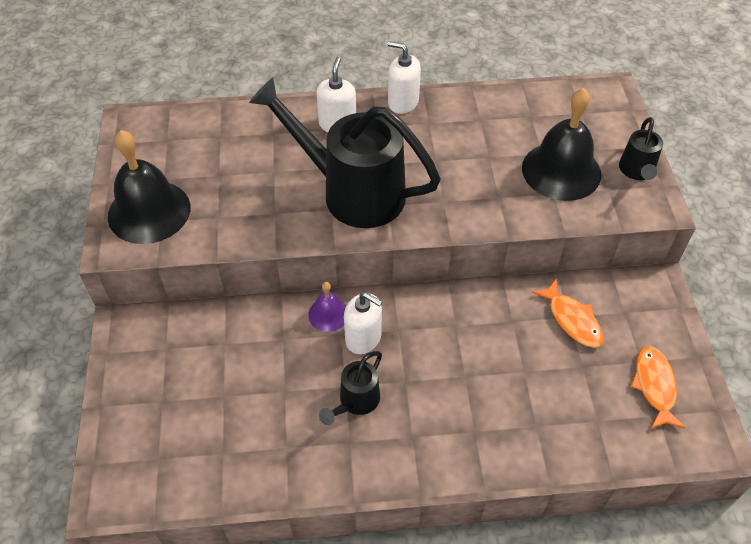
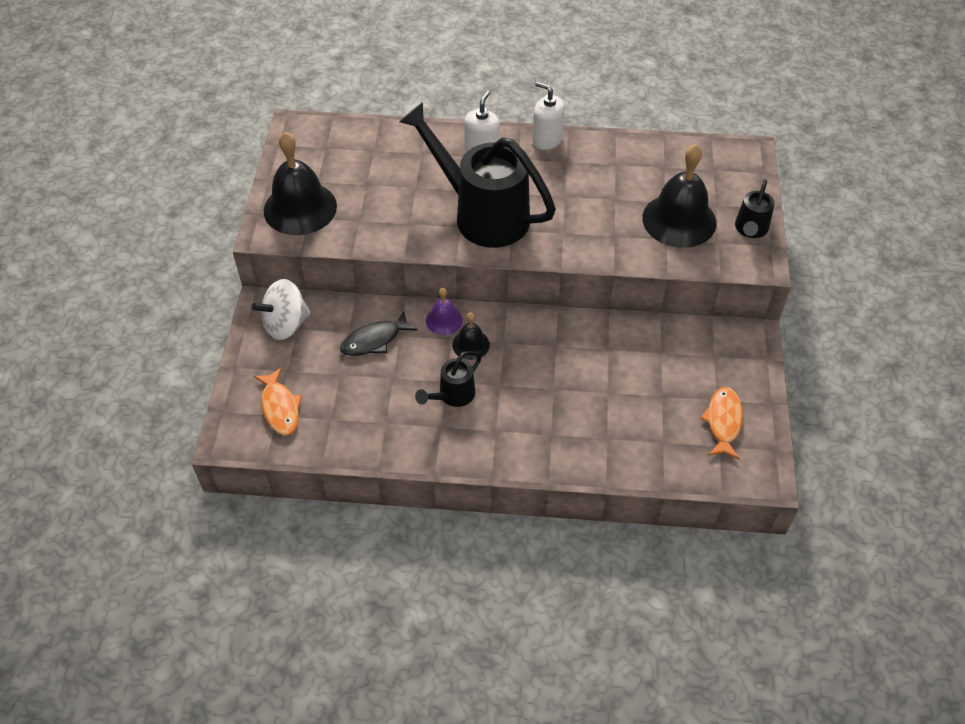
camera: 10 degrees right, 0 degrees up
(152, 345) = (286, 324): none -> white spinning top
(256, 349) = (374, 340): none -> black fish
(363, 338) = (470, 344): white soap dispenser -> black bell
(572, 320) = (663, 356): orange fish -> orange fish (280, 407)

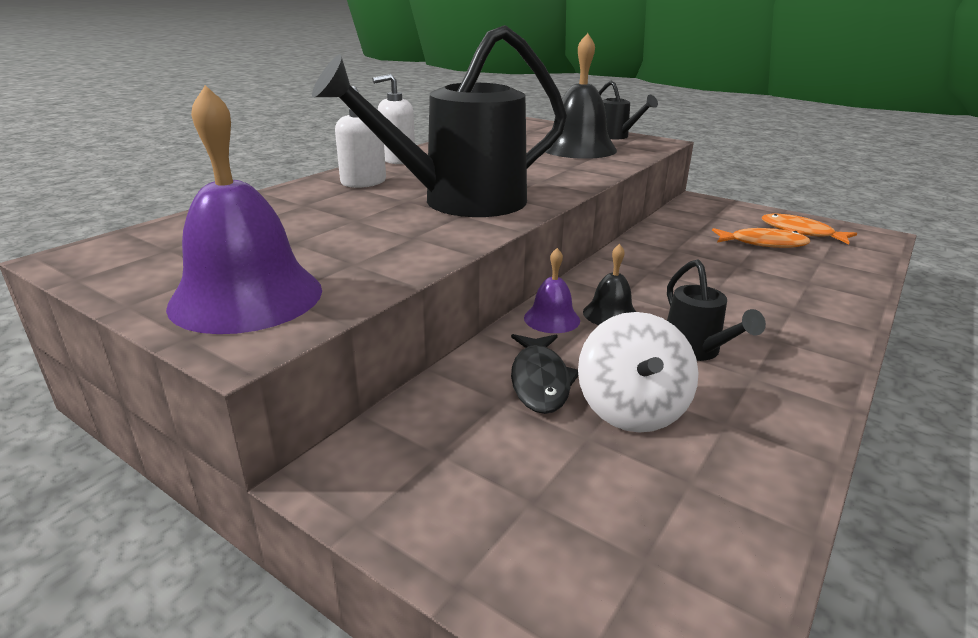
camera: 60 degrees left, 25 degrees down
(280, 407) = (626, 545): orange fish -> orange fish (763, 243)
(286, 324) = (415, 463): white spinning top -> white spinning top (631, 410)
(300, 208) = (246, 297): black bell -> purple bell

